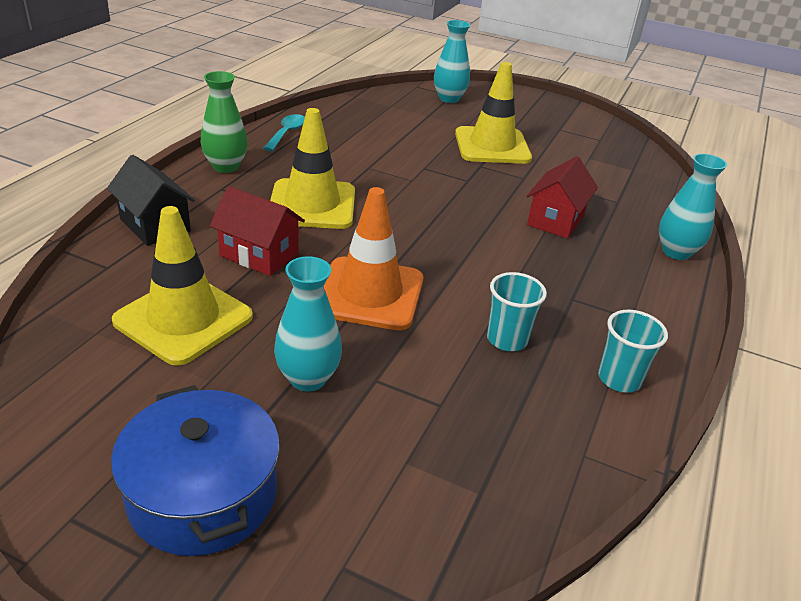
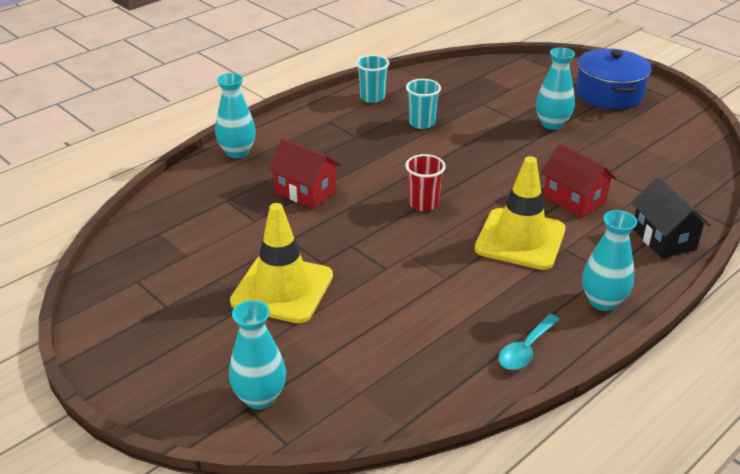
camera: 155 degrees left, 0 degrees up
(183, 319) = (628, 164): yellow traffic cone -> none
(226, 166) = (603, 301): green vase -> turquoise vase
(369, 294) = (498, 160): orange traffic cone -> none
(428, 225) = (423, 204): none -> red cup
(556, 220) = (305, 191): red house -> red house turned 75 degrees clockwise

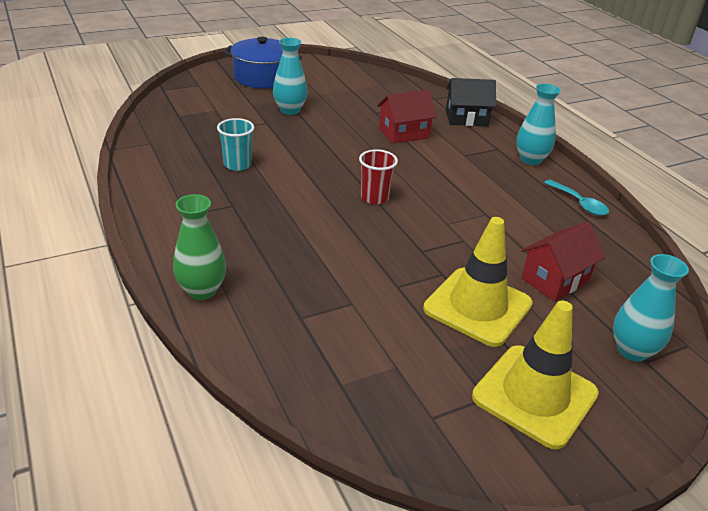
camera: 75 degrees left, 0 degrees up
(237, 152) = (202, 290): turquoise vase -> green vase
(305, 191) = (316, 258): red house -> red house (555, 280)
(372, 97) = (162, 178): turquoise cup -> none
(520, 239) = (446, 169): yellow traffic cone -> yellow traffic cone (534, 395)

